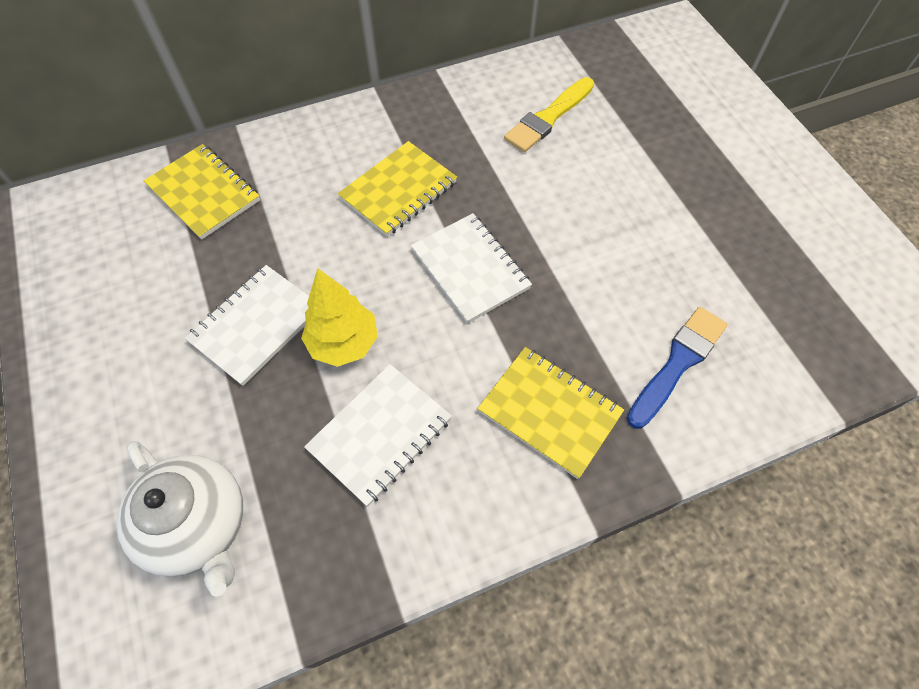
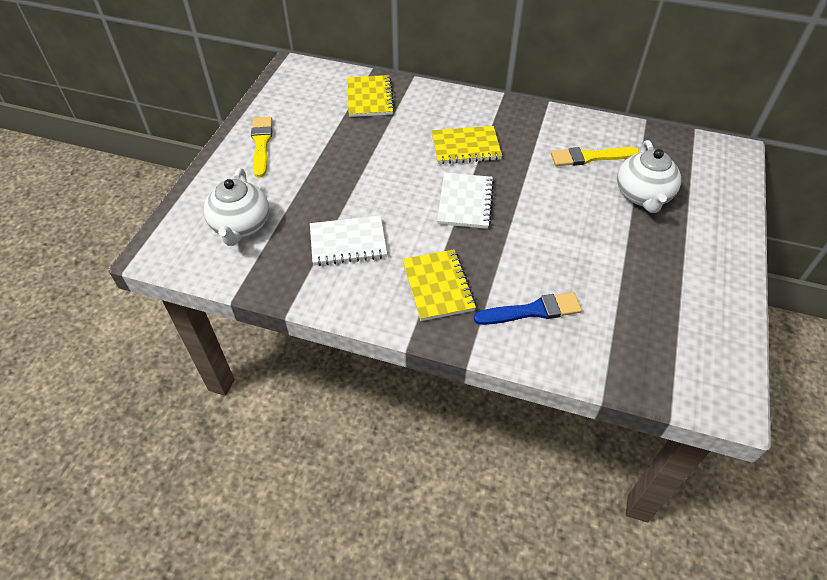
camera: 40 degrees right, 10 degrees down
(104, 366) = (261, 144): none -> yellow brush
(256, 325) = (338, 166): white notebook -> none
(344, 343) = (370, 196): yellow tree -> none
(644, 134) = (643, 196): none -> white teapot

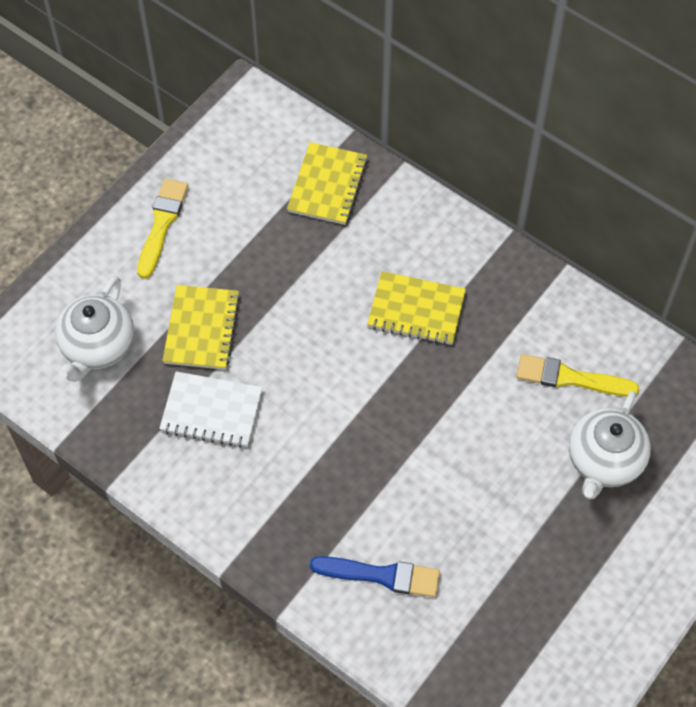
camera: 20 degrees right, 10 degrees up
(438, 286) = (289, 507): yellow notebook -> yellow notebook (201, 329)
(465, 202) = (375, 397): white notebook -> none

